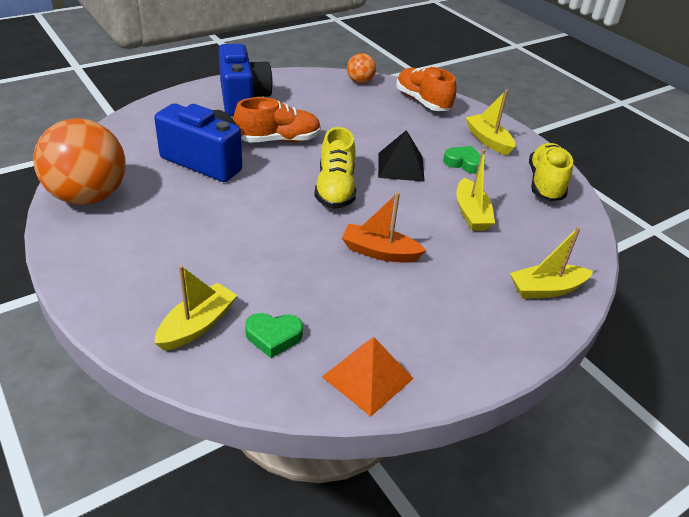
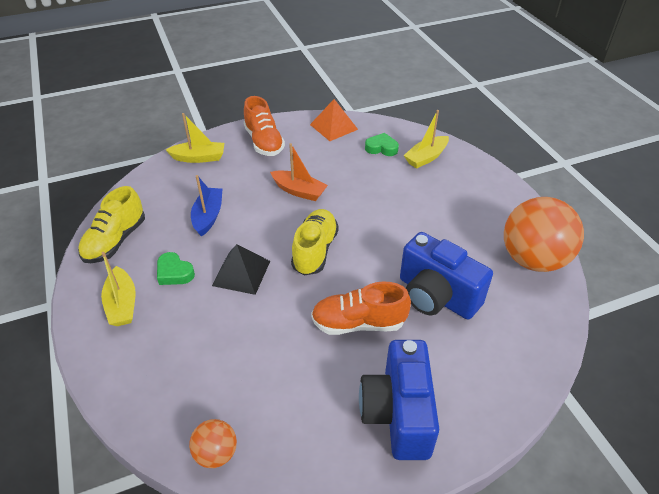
camera: 165 degrees left, 5 degrees up
(422, 101) = (150, 390): orange shoe -> orange shoe (264, 142)
(471, 213) = (208, 216): yellow boat -> blue boat

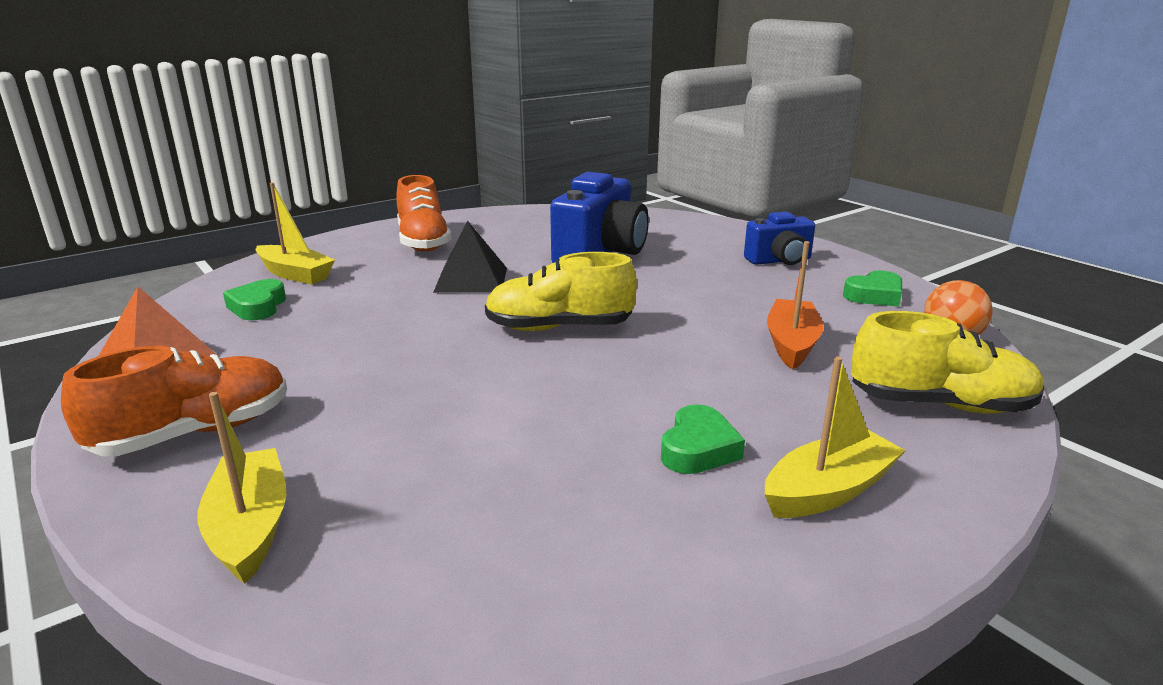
camera: 105 degrees left, 20 degrees down
(115, 241) = (659, 576): yellow shoe -> yellow shoe (940, 405)
(208, 216) = (507, 449): blue boat -> none
(241, 273) = (649, 379): black pyramid -> black pyramid (471, 279)
(299, 191) = (399, 362): orange boat -> orange boat (792, 344)
(304, 447) = (874, 295): none -> green heart
(358, 323) = (678, 287): orange shoe -> orange shoe (423, 242)
(398, 413) = (779, 261): blue camera -> blue camera, size x0.59
(533, 259) = (512, 219): orange ball -> none

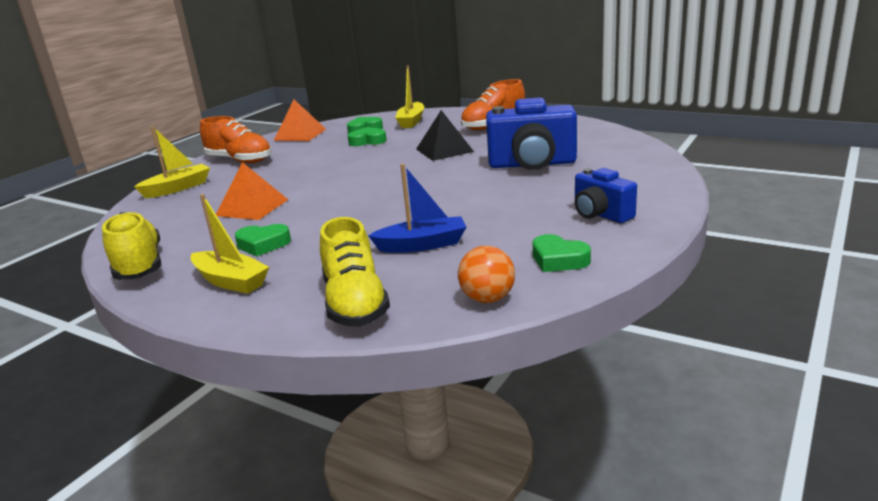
camera: 70 degrees right, 0 degrees up
(328, 313) = (367, 141): none -> green heart
(510, 443) = (252, 207): none -> orange pyramid
(559, 328) = (391, 184): yellow shoe -> yellow shoe (139, 266)
(792, 344) = (422, 245): orange boat -> blue boat

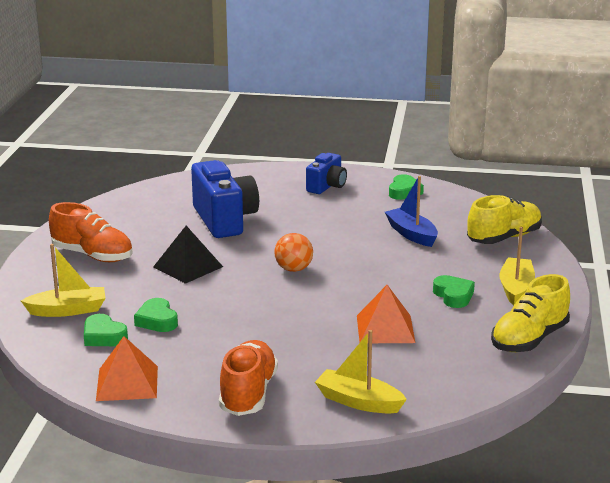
camera: 115 degrees left, 0 degrees up
(487, 299) = (466, 203): orange ball -> orange ball (293, 269)

